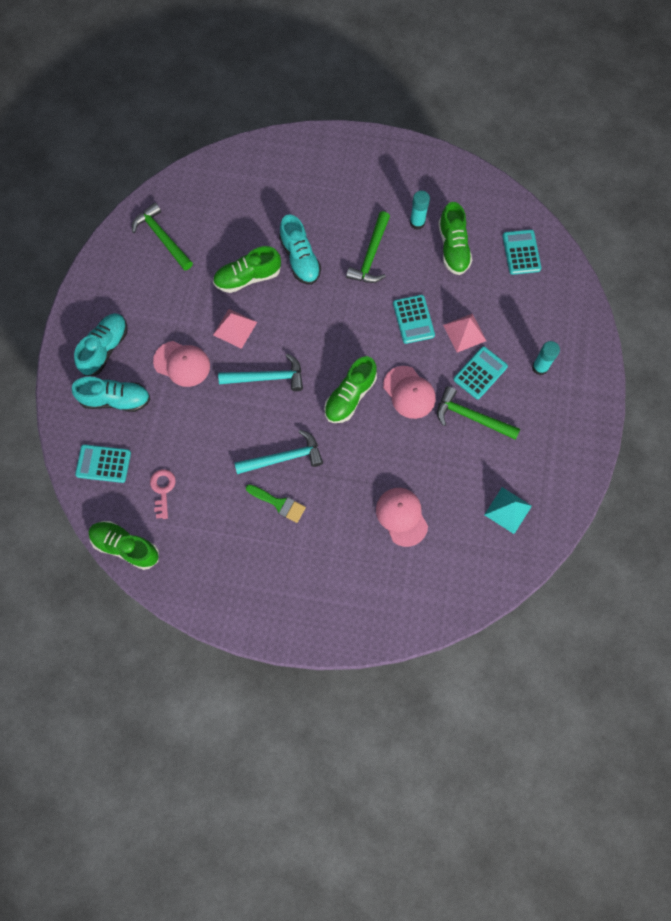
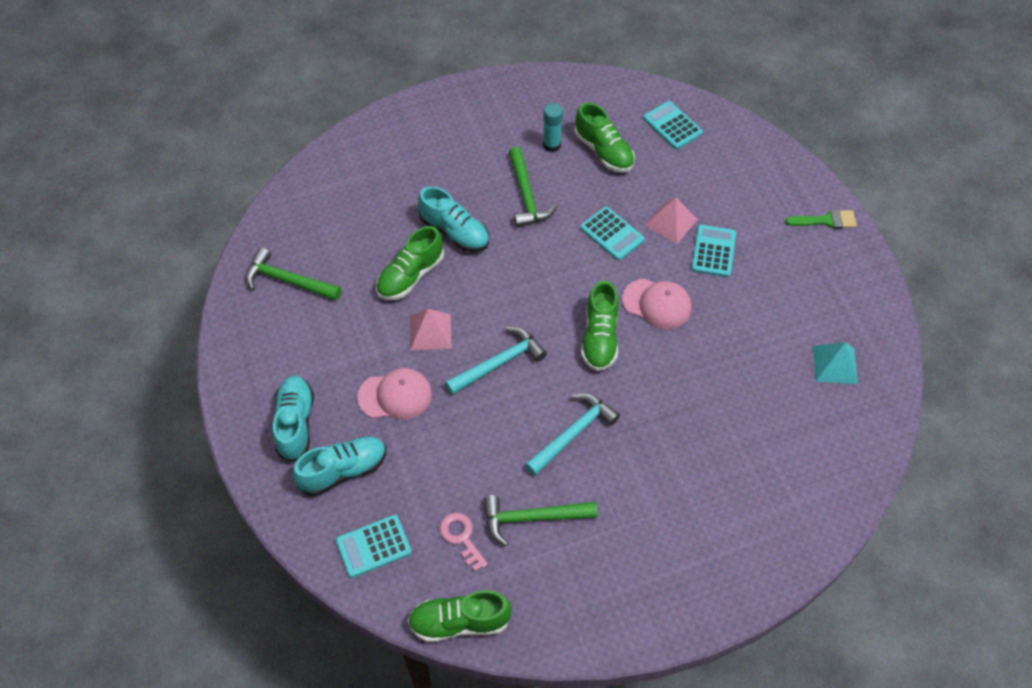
camera: 30 degrees left, 15 degrees down
(279, 503) = (600, 482): green brush -> green brush (826, 221)
(401, 516) = (736, 426): pink cap -> none
(471, 417) = (735, 296): green hammer -> green hammer (532, 518)
(540, 367) = (766, 219): turquoise glue stick -> none

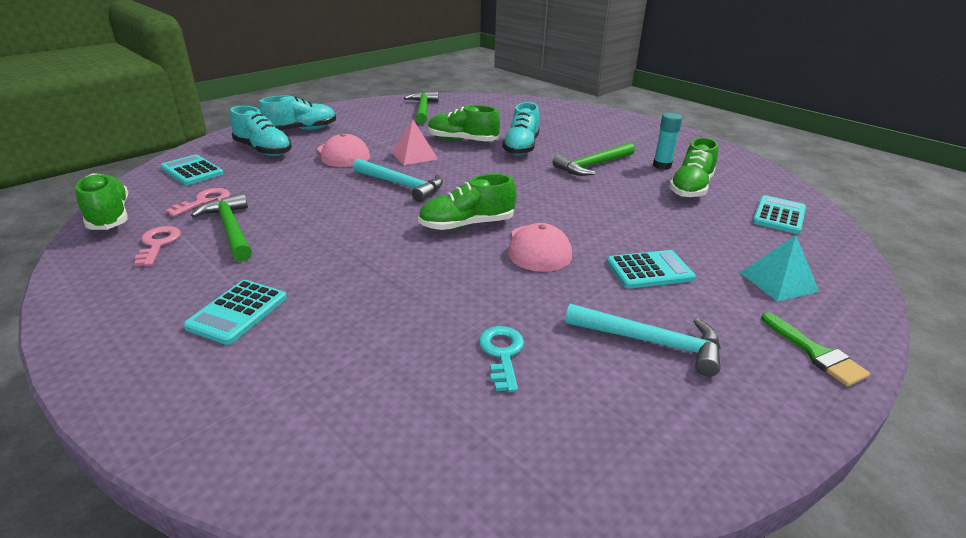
camera: 65 degrees right, 25 degrees down
(538, 578) = (158, 244): none -> pink key
(573, 433) = (340, 232): turquoise hammer -> turquoise hammer (651, 342)
(612, 234) = (599, 209): turquoise calculator -> turquoise calculator (237, 312)
(671, 222) = (655, 237): pink pyramid -> none
(772, 377) = (502, 354): none -> turquoise key
(835, 364) = (572, 415): turquoise pyramid -> turquoise pyramid (778, 281)

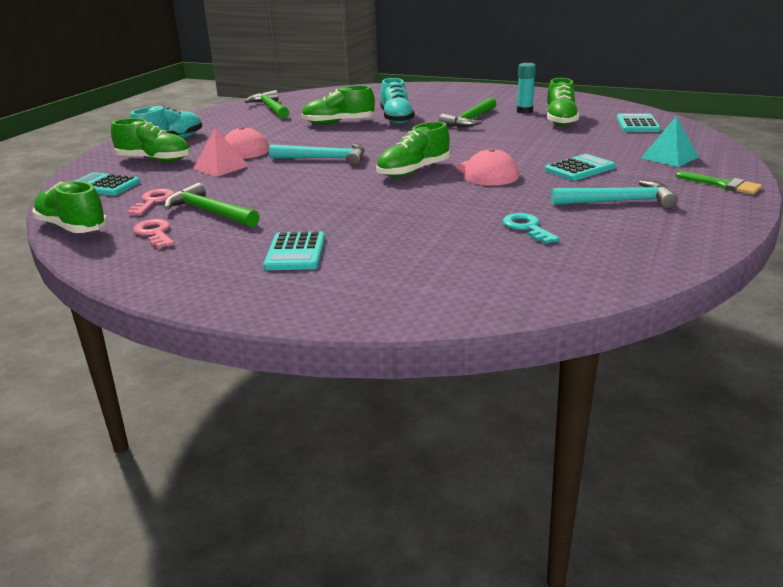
camera: 20 degrees left, 5 degrees down
(263, 150) = (154, 160): turquoise shoe -> green shoe
(414, 155) = (308, 139): pink pyramid -> pink pyramid (221, 167)

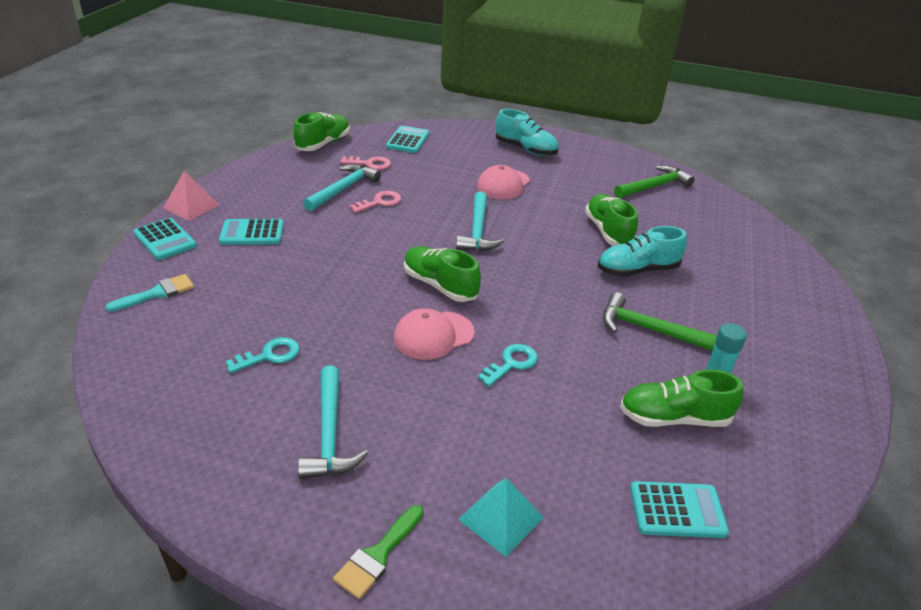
camera: 80 degrees right, 10 degrees up
(154, 160) = (470, 150): green shoe -> none
(155, 233) = (305, 174): pink key -> pink key (379, 202)
(209, 212) = (343, 189): green hammer -> turquoise hammer
(221, 167) = (452, 181): pink pyramid -> pink pyramid (191, 206)
(423, 293) = (157, 293): none -> turquoise brush
(517, 152) = (511, 364): none -> turquoise key
(580, 169) = (448, 413): turquoise calculator -> turquoise calculator (165, 240)

